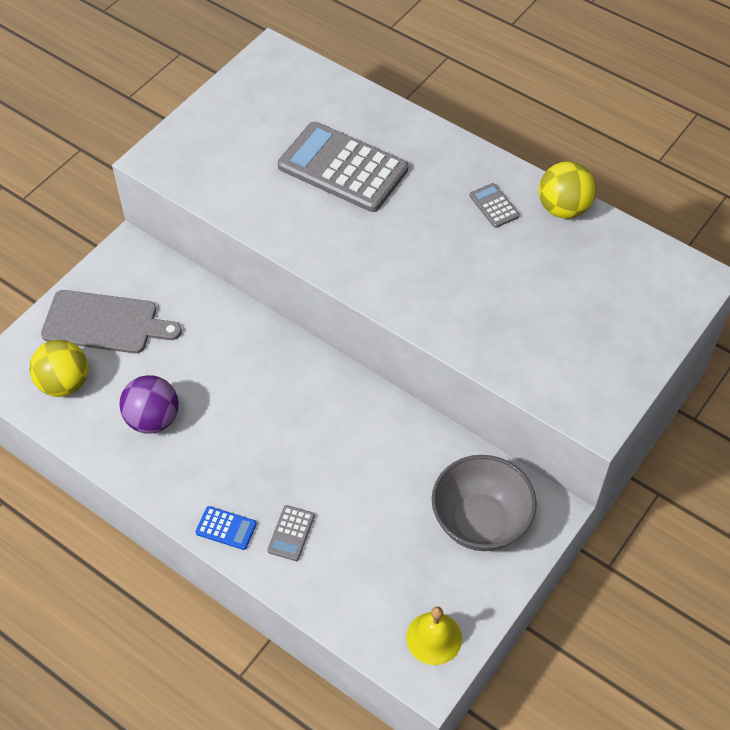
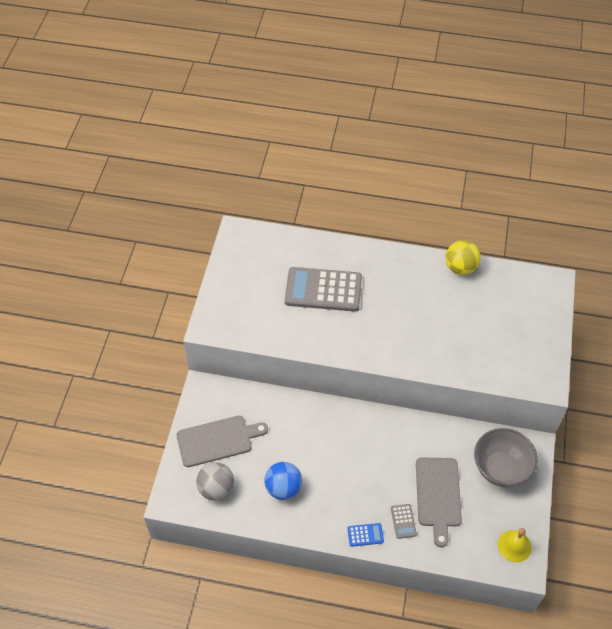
camera: 25 degrees left, 0 degrees up
(64, 383) = (216, 489): yellow ball -> grey ball
(153, 419) = (283, 488): purple ball -> blue ball
(363, 519) = (438, 495): none -> grey cutting board
(494, 206) = (422, 281): grey calculator -> none

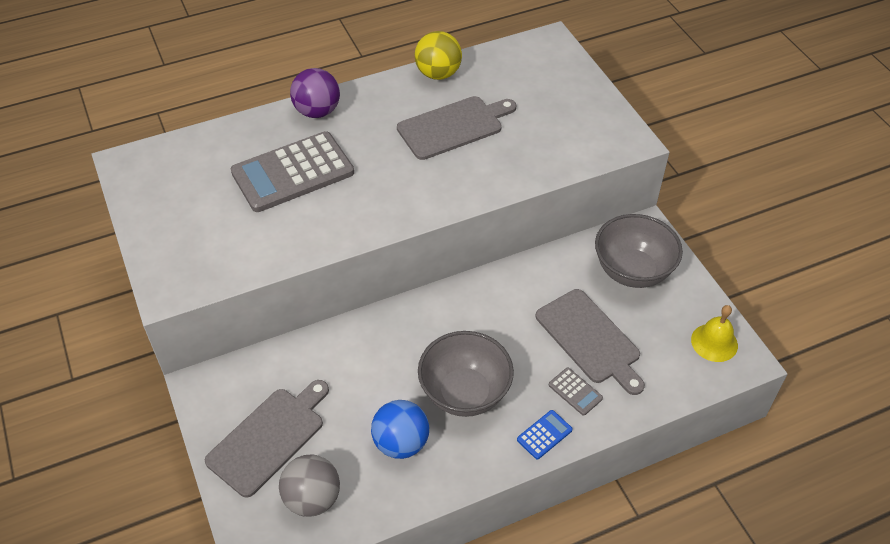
camera: 35 degrees left, 5 degrees down
(339, 481) = (464, 393): none -> grey bowl
(366, 255) = (317, 111): none -> purple ball
(441, 311) = (453, 127): none -> grey cutting board

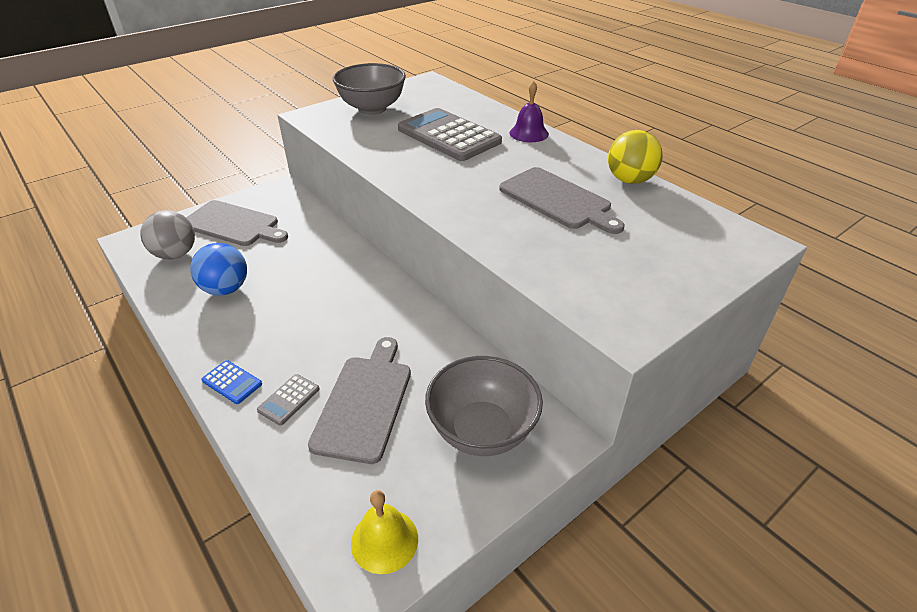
camera: 75 degrees right, 10 degrees down
(317, 111) = (529, 133): purple ball -> purple bell
(464, 393) = (282, 318): grey bowl -> grey bowl (372, 108)
(590, 339) = (364, 403): grey cutting board -> grey cutting board turned 150 degrees clockwise

